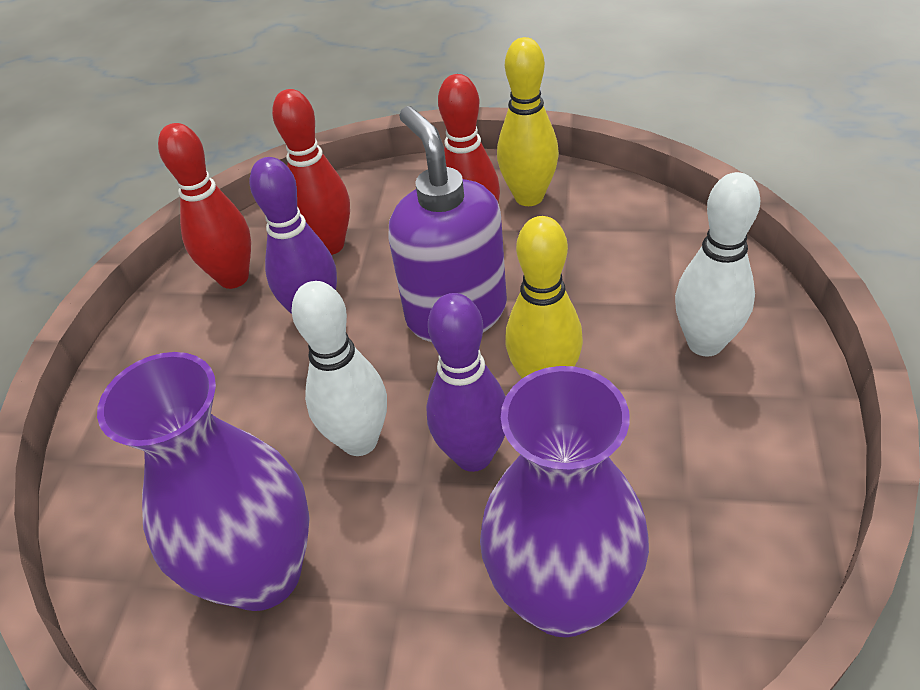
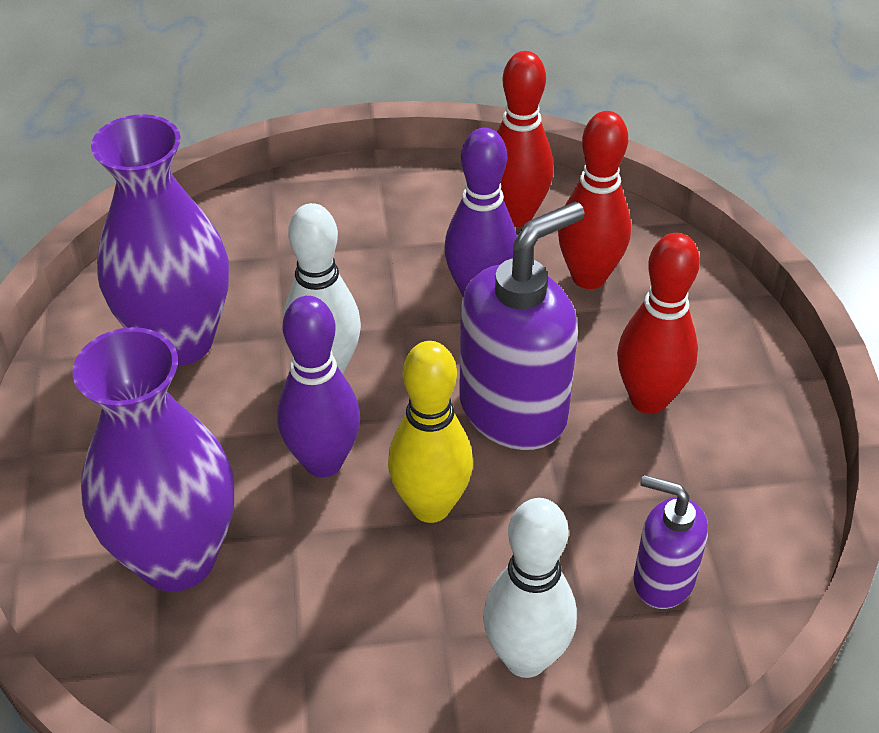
camera: 70 degrees right, 0 degrees up
(529, 197) = (739, 443): yellow bowling pin -> none
(643, 256) = (662, 580): none -> purple soap dispenser

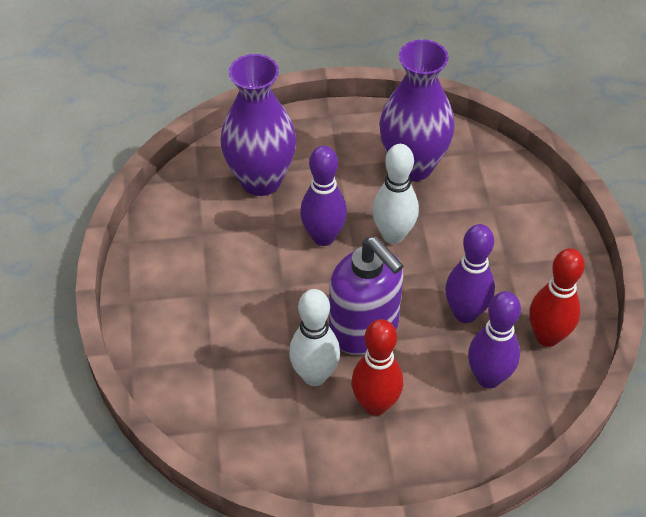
camera: 90 degrees right, 5 degrees up
(430, 506) = (291, 287): yellow bowling pin -> none
(525, 658) = (190, 329): white bowling pin -> white bowling pin (314, 375)
(588, 277) = (488, 378): red bowling pin -> purple bowling pin
(662, 580) = (236, 399): purple soap dispenser -> none

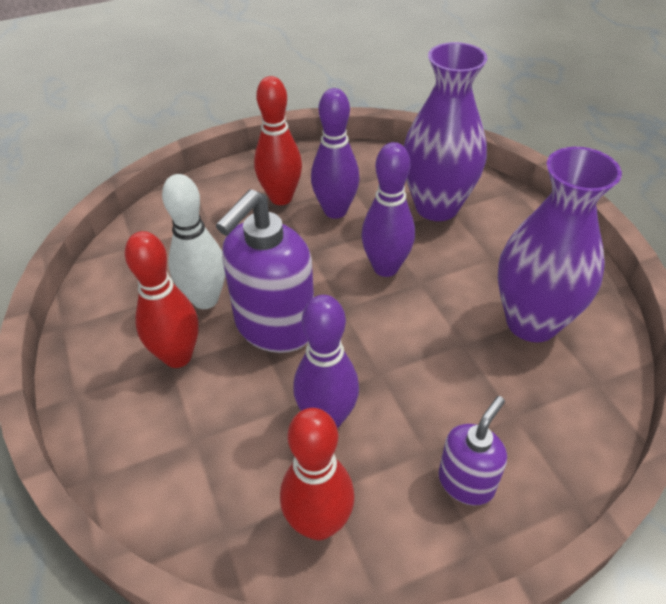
camera: 75 degrees right, 5 degrees down
(196, 293) = (281, 198): none -> red bowling pin
(393, 235) = (416, 325): white bowling pin -> none
(488, 378) = (235, 462): purple bowling pin -> purple bowling pin (335, 211)
(534, 248) = (466, 482): none -> purple soap dispenser

